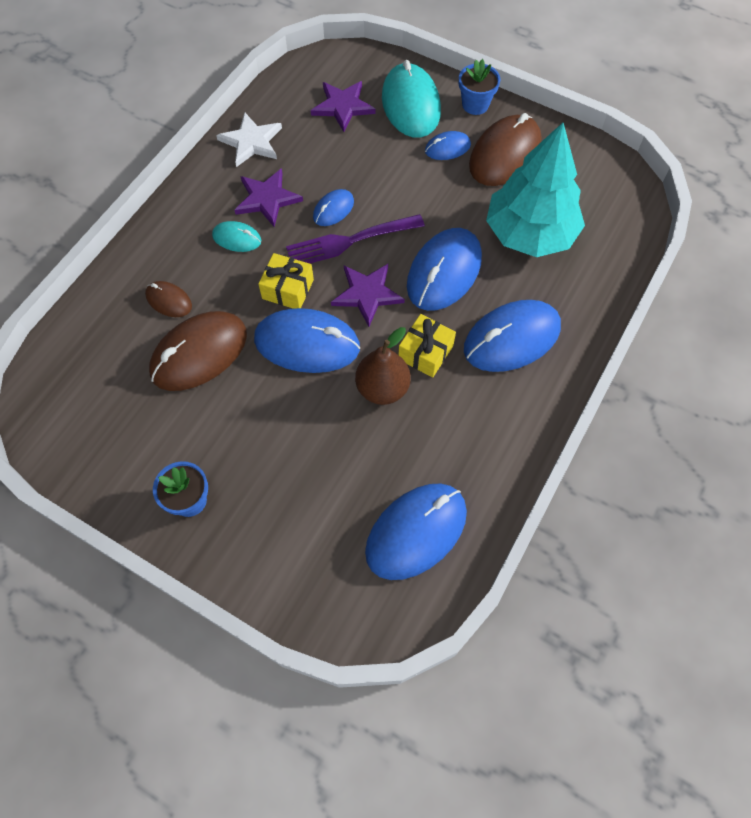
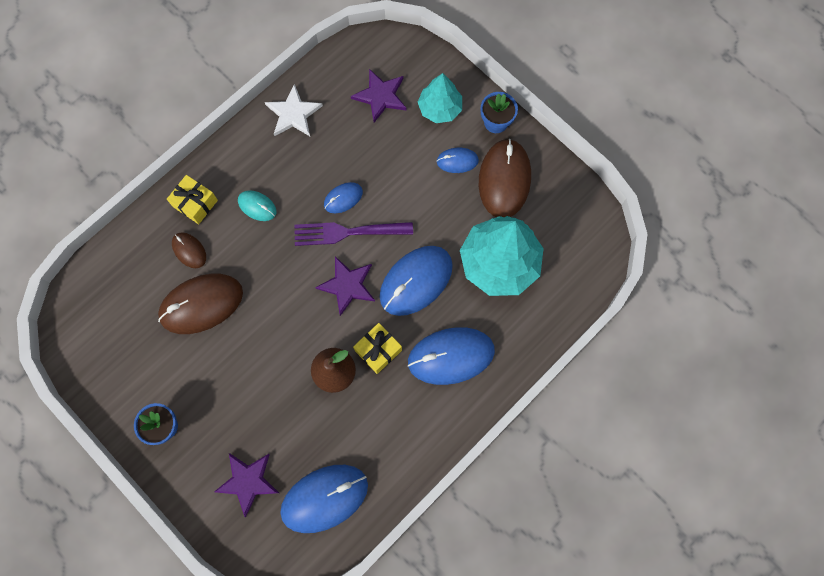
camera: 15 degrees right, 10 degrees up
(267, 199) = (291, 174): purple star -> purple star (248, 481)
(288, 289) = (285, 264): yellow gift -> yellow gift (195, 203)
(307, 344) = (287, 318): blue mouse -> none
(411, 104) = (440, 108): turquoise mouse -> turquoise tree
(505, 154) = (504, 180): brown mouse -> brown mouse turned 45 degrees counterclockwise

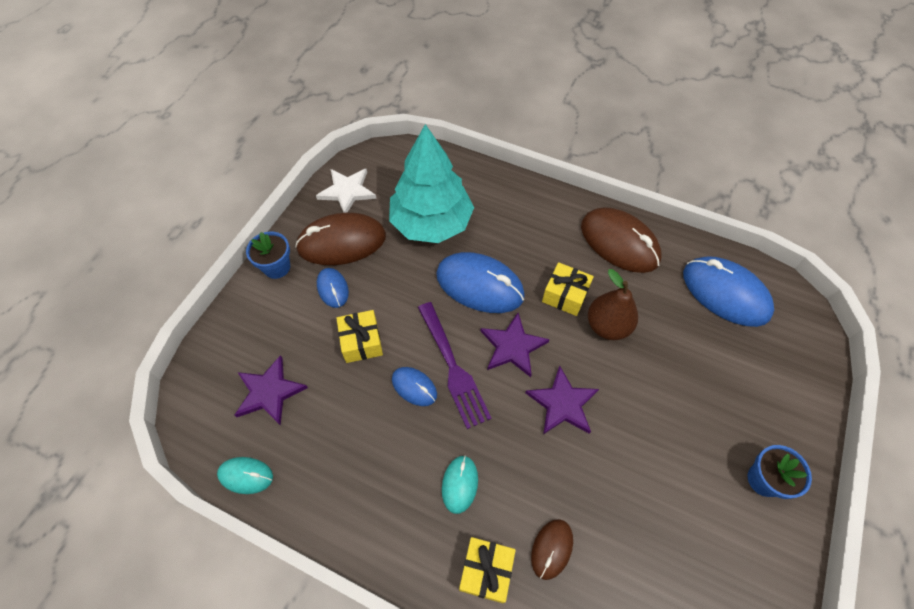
camera: 110 degrees left, 15 degrees down
(201, 304) = (609, 500): brown mouse -> brown mouse (619, 243)
(248, 481) = (757, 367): purple star -> purple star (562, 403)
(293, 114) = (318, 490): white star -> white star (347, 191)
(323, 70) = (246, 475): none -> turquoise mouse
(397, 170) = (361, 342): none -> yellow gift
(440, 108) = (272, 324): turquoise tree -> none
(451, 356) = (539, 235): blue mouse -> none

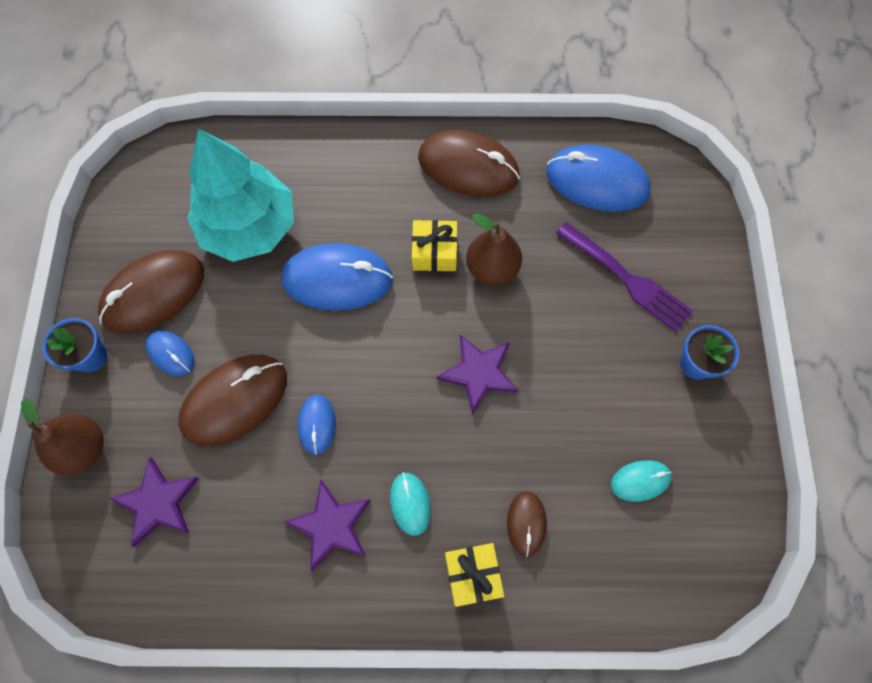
camera: 25 degrees left, 10 degrees up
(239, 329) = (83, 449): none -> brown pear
(246, 475) = (178, 602): turquoise mouse -> turquoise mouse (640, 481)
(347, 191) = (128, 227): white star -> none
(361, 342) = (235, 401): yellow gift -> brown mouse
(414, 387) = (317, 424): blue mouse -> blue mouse turned 75 degrees clockwise
(453, 367) = (349, 385): purple fork -> purple fork (627, 279)
(512, 346) = (402, 334): purple star -> purple star (331, 525)

